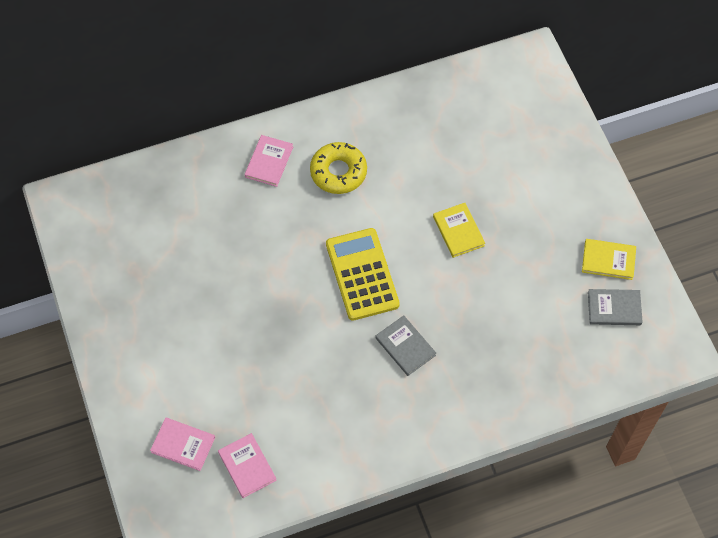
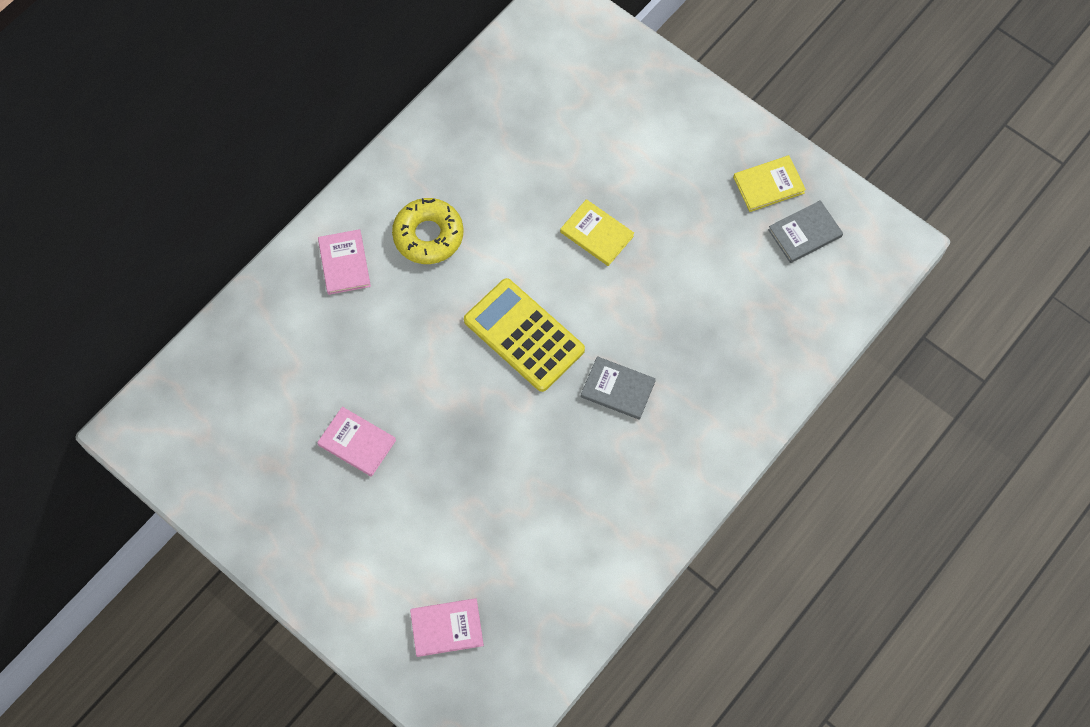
camera: 30 degrees left, 5 degrees up
(247, 466) = (531, 612): pink book -> pink book (357, 442)

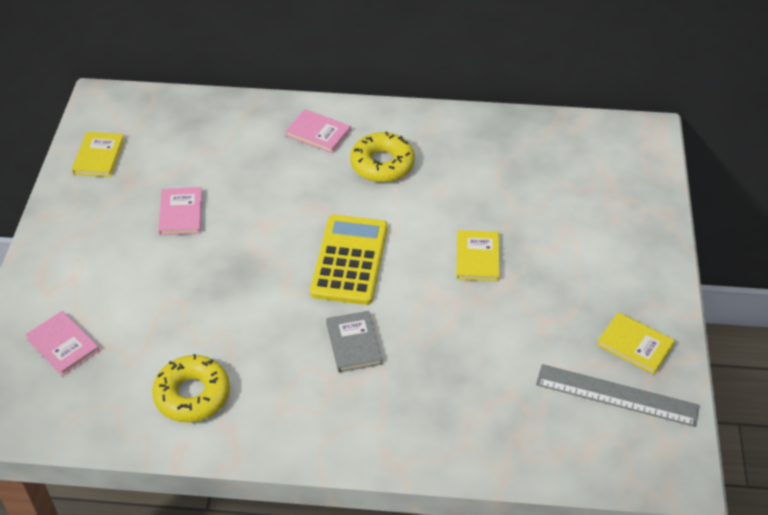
camera: 55 degrees right, 20 degrees down
(218, 476) = (99, 156): none -> yellow book
(344, 263) = (318, 133): pink book -> pink book turned 75 degrees clockwise
(581, 548) = (192, 395): none -> yellow donut
(804, 233) = (617, 395): grey book -> grey ruler

